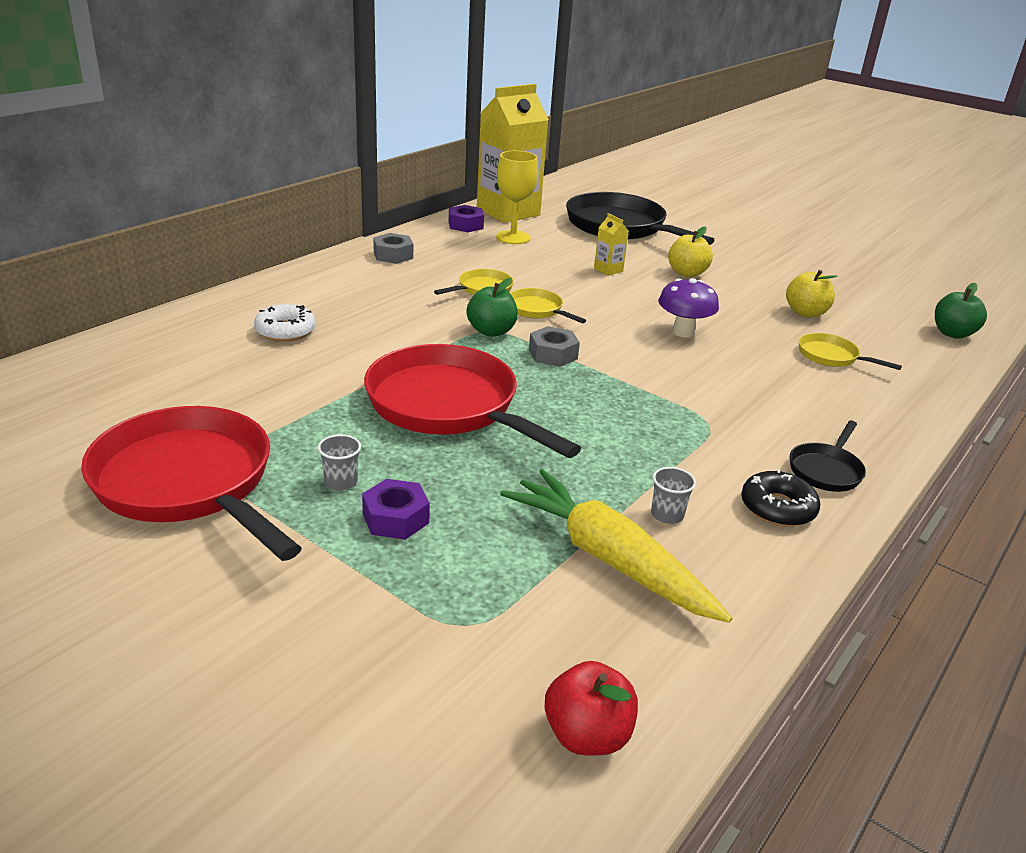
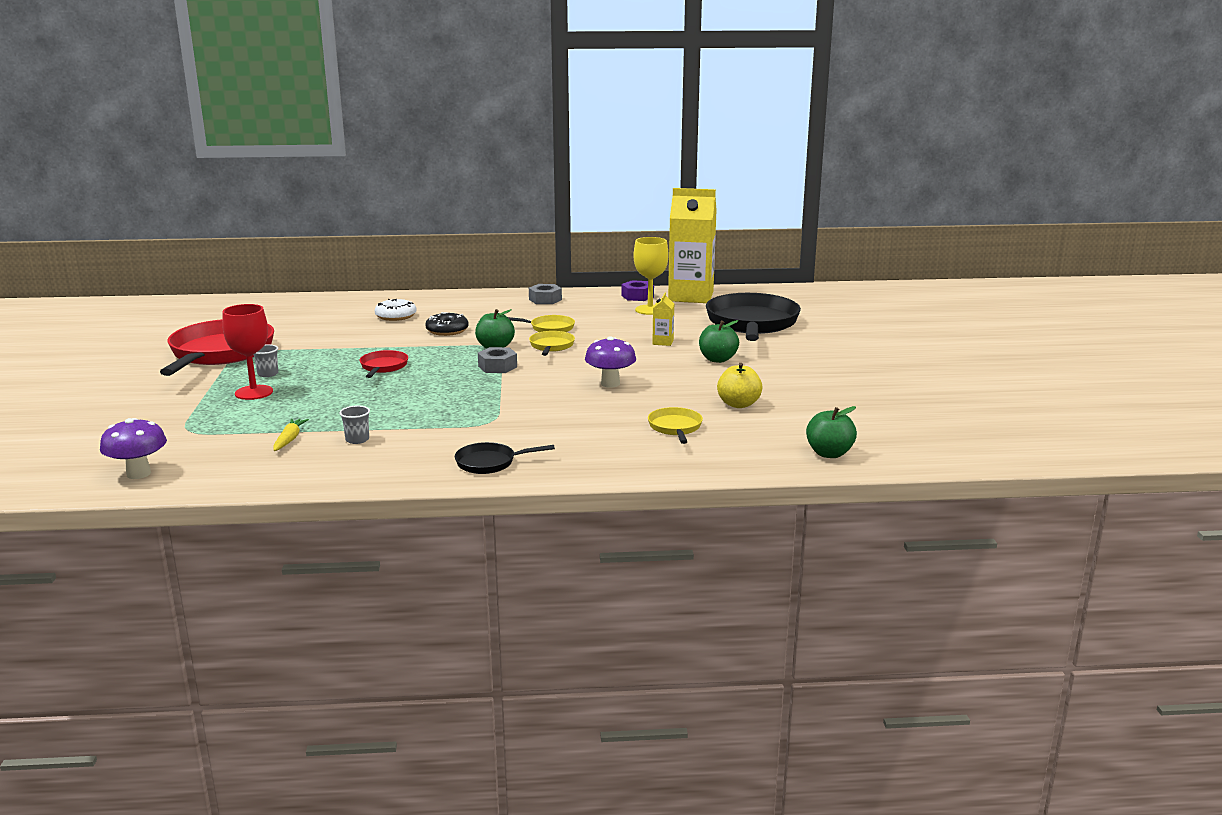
camera: 50 degrees right, 10 degrees down
(395, 518) = (254, 392): purple nut -> red goblet
(449, 406) = (383, 367): red pan -> red pan, size x0.46
(587, 735) = (138, 474): red apple -> purple mushroom
(608, 559) = (289, 439): yellow carrot -> yellow carrot, size x0.43
(687, 273) = (717, 359): yellow apple -> green apple
(777, 508) = (415, 462): black donut -> black donut (447, 330)

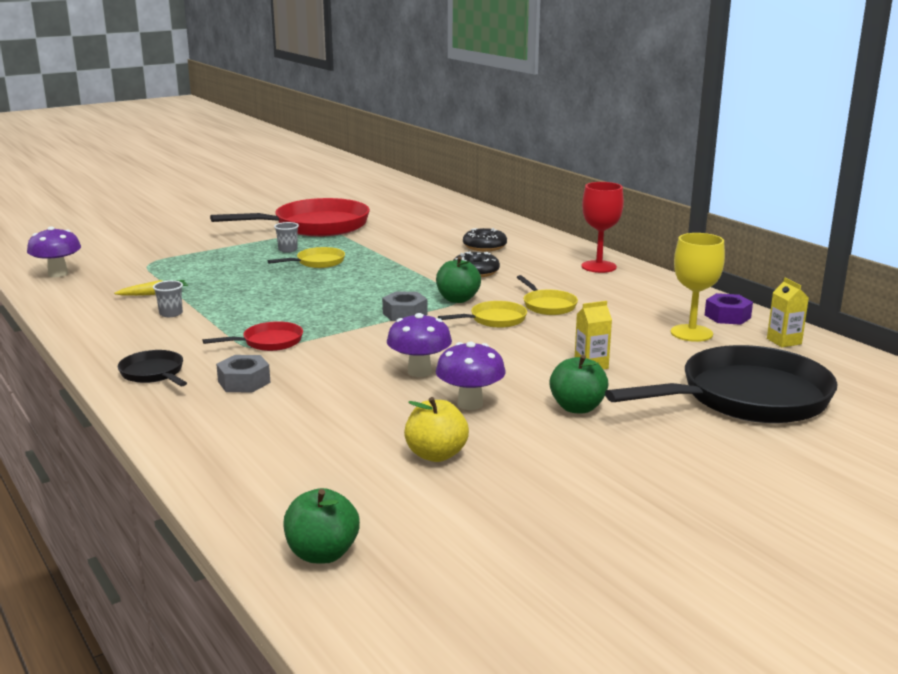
camera: 60 degrees right, 0 degrees up
(254, 392) = (243, 257): red goblet -> red goblet (598, 267)
(383, 367) = (349, 277): red pan -> red pan (269, 342)
(396, 316) = (484, 246): white donut -> black donut
(545, 299) = (633, 282): grey nut -> grey nut (244, 382)
(675, 428) = (321, 435): yellow pan -> yellow pan (317, 262)
(679, 382) = (470, 404): none -> purple mushroom
(691, 296) = (784, 341): yellow carton -> yellow carton, size x0.40

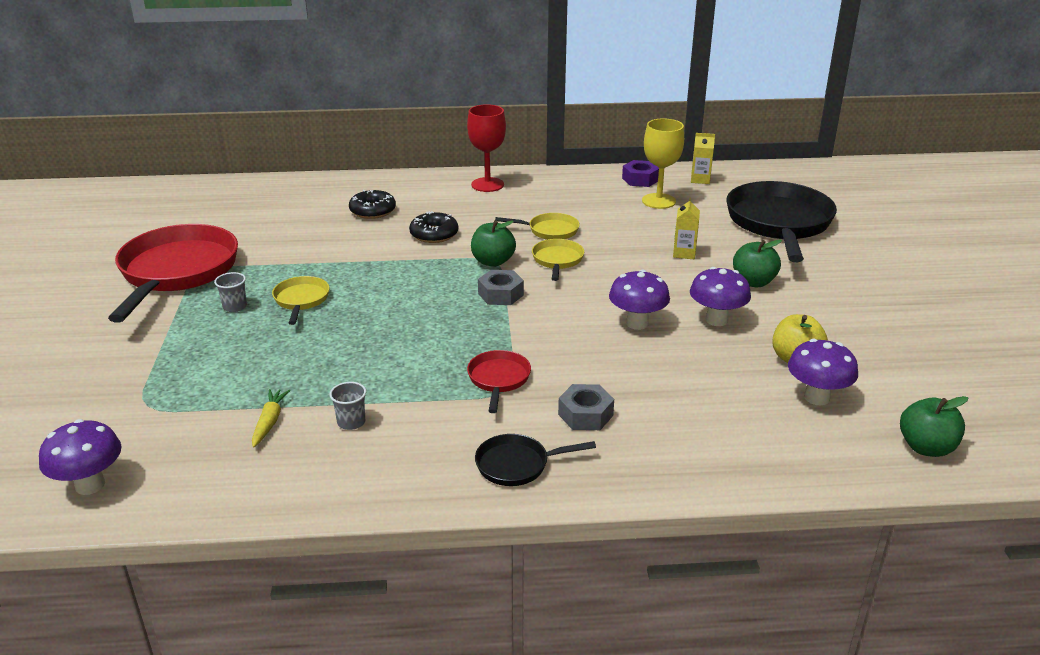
camera: 60 degrees left, 10 degrees up
(368, 477) = (816, 397): none -> purple mushroom

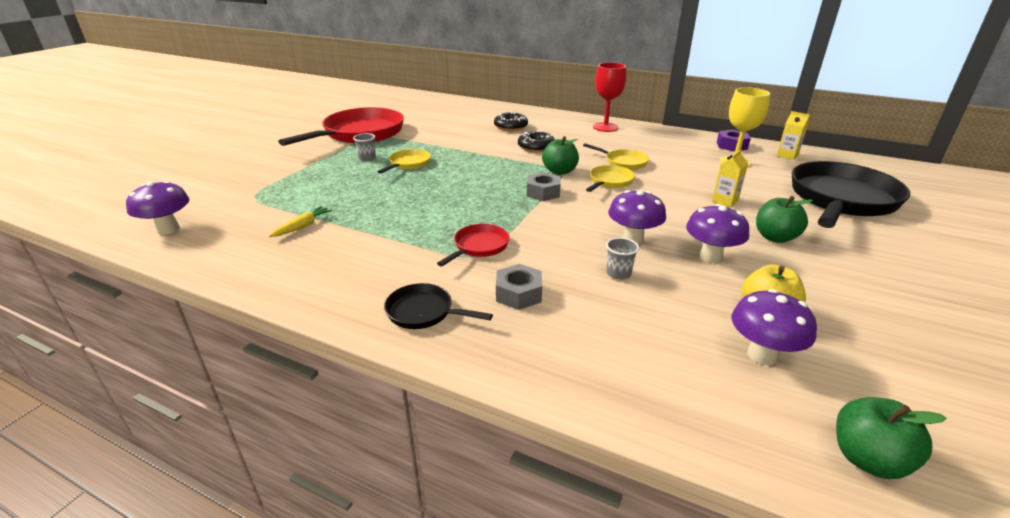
camera: 30 degrees right, 0 degrees up
(351, 422) = (349, 242): grey cup -> grey cup (618, 273)

